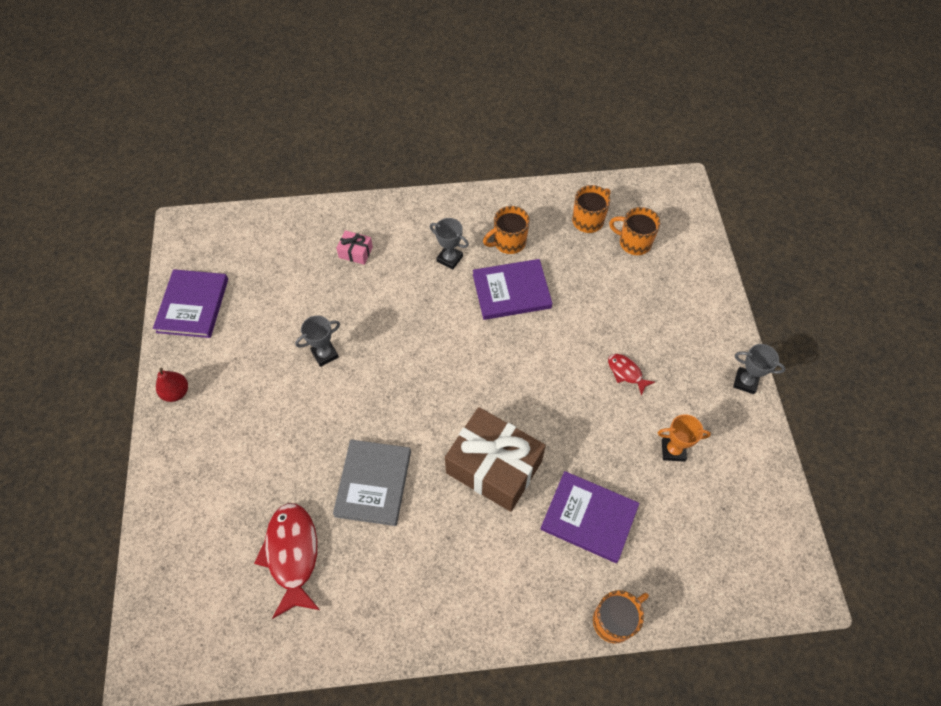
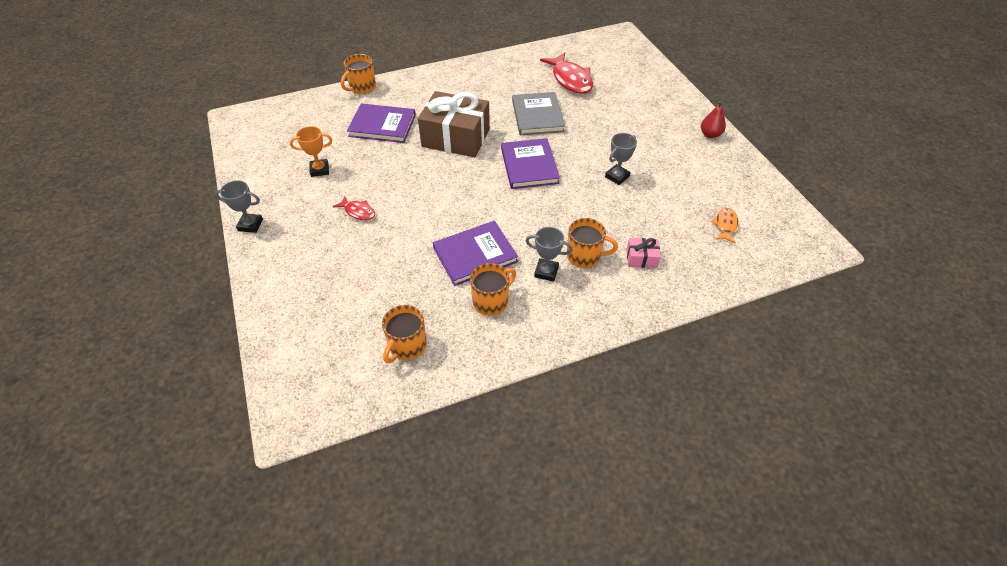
camera: 165 degrees right, 10 degrees down
(193, 305) = (750, 187): purple book -> purple book (529, 166)
(253, 268) = (725, 225): none -> orange fish
(634, 242) = (353, 331): orange mug -> orange mug (584, 256)

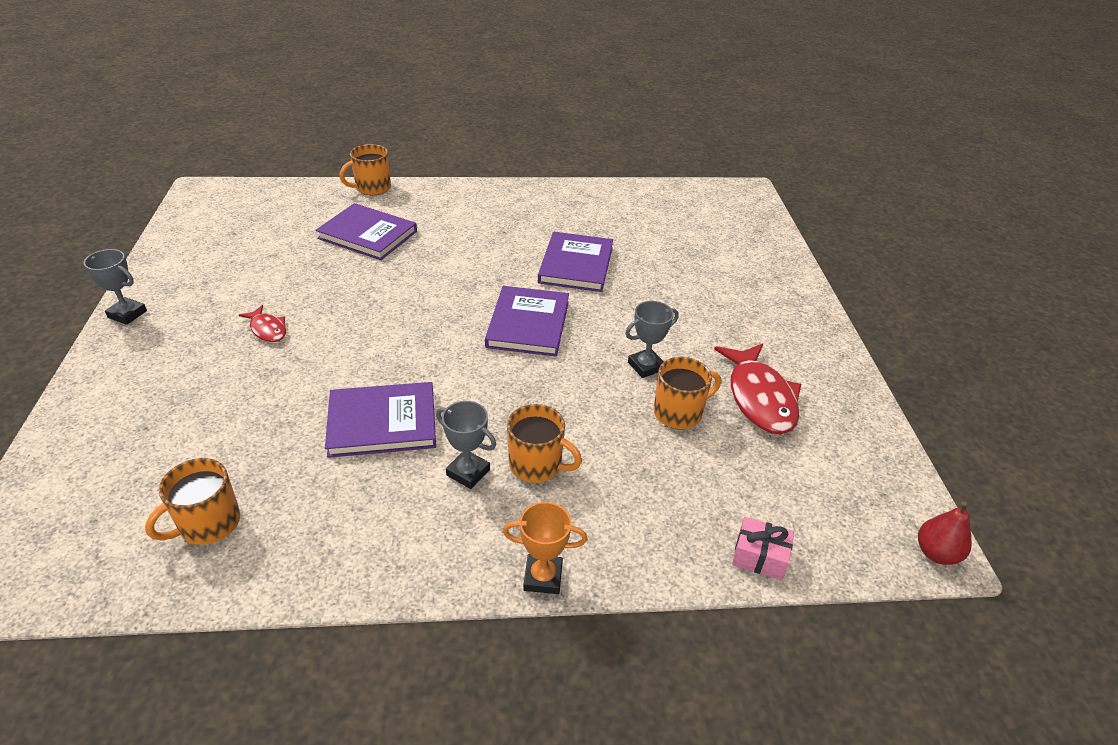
camera: 15 degrees right, 10 degrees down
(319, 170) = (256, 269): orange trophy -> orange trophy (543, 577)
(456, 138) = (451, 268): brown gift -> none
(491, 301) = (364, 493): orange mug -> orange mug (679, 413)
(537, 116) = (576, 265): grey book -> purple book
(570, 80) = (646, 230): red fish -> red fish (759, 398)
(641, 258) = (621, 490): pink gift -> pink gift (759, 556)
(710, 135) = (816, 341): red pear -> red pear (936, 553)
(725, 225) = (780, 475): orange fish -> none

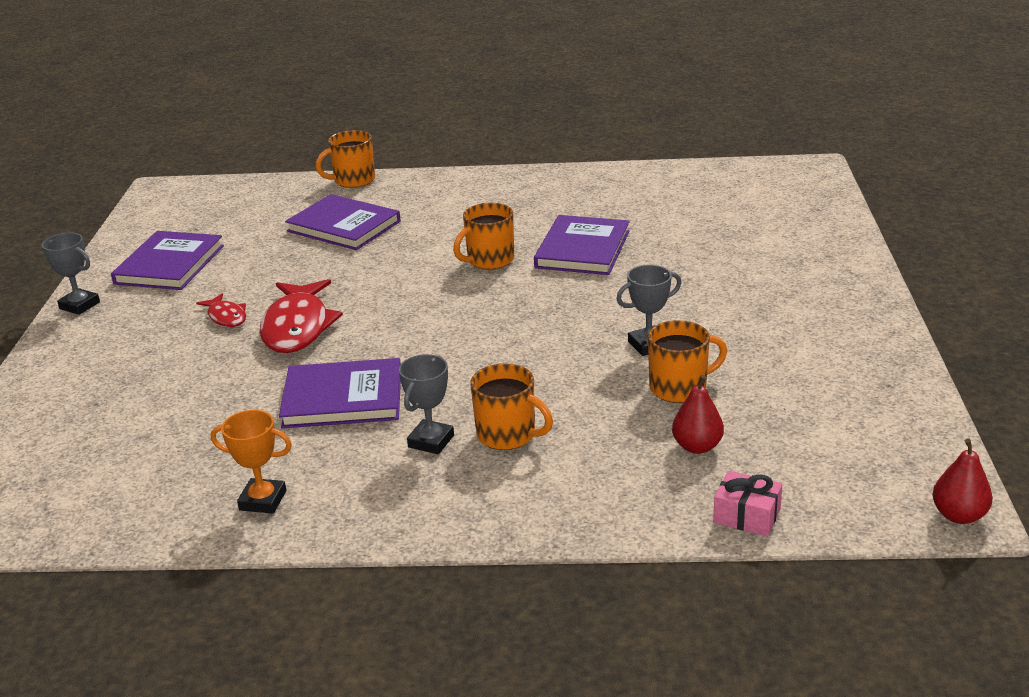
camera: 10 degrees right, 10 degrees down
(208, 524) = (155, 483): orange mug -> orange mug (489, 260)
(468, 472) = (431, 441): grey trophy -> grey trophy turned 75 degrees clockwise
(528, 324) = (517, 307): purple book -> purple book (169, 265)
(543, 577) = (500, 530): orange trophy -> orange trophy (263, 500)
(704, 478) = (697, 446): none -> red pear
(759, 398) = (779, 373): red fish -> red fish (297, 327)

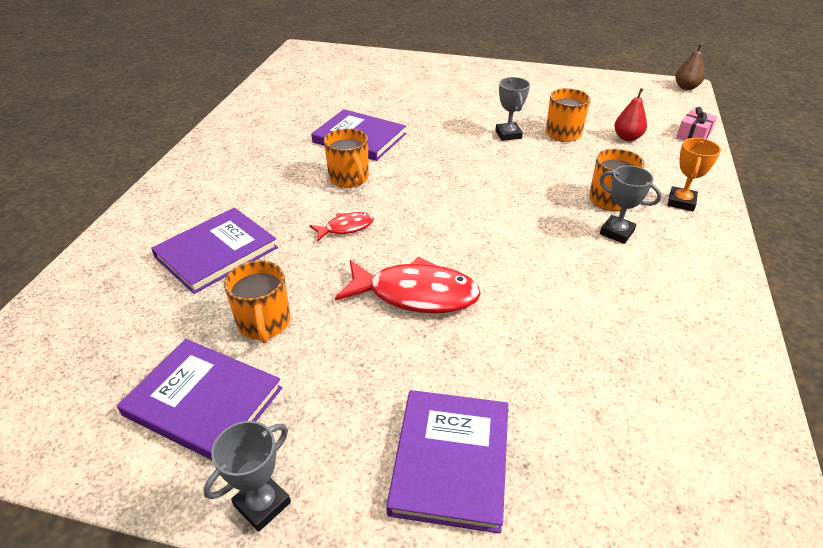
camera: 80 degrees left, 10 degrees up
(226, 317) = (369, 347): red fish -> red fish (346, 228)
(263, 500) = (700, 326): orange trophy -> orange trophy (681, 202)
(343, 398) = (549, 272): purple book -> purple book (450, 460)
(353, 180) = (108, 239): orange mug -> orange mug (264, 323)
(958, 515) = (686, 87): red pear -> brown pear

